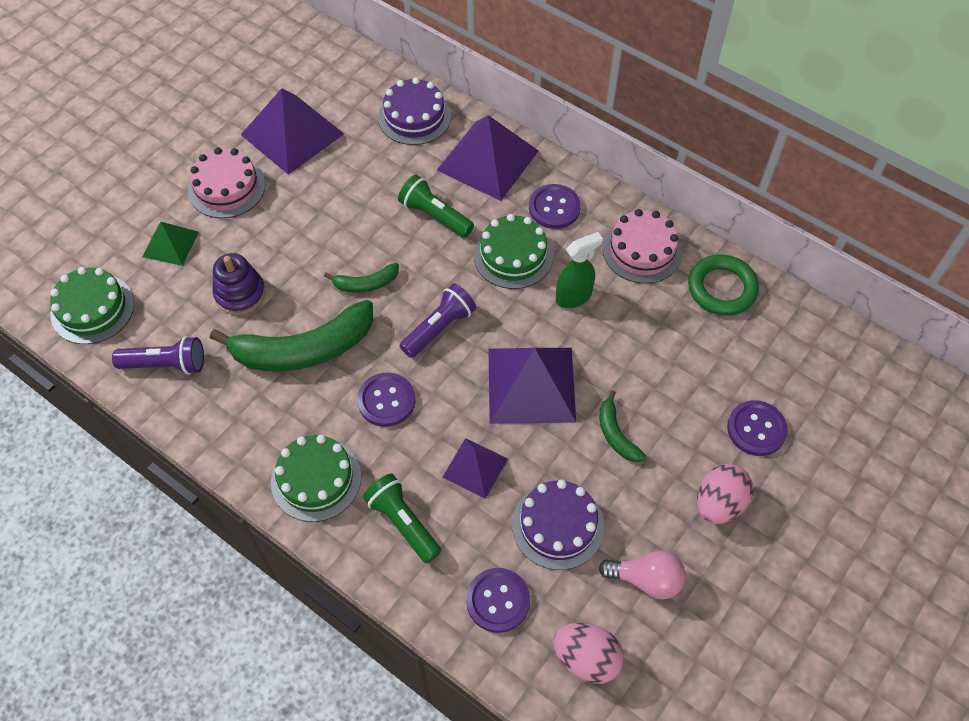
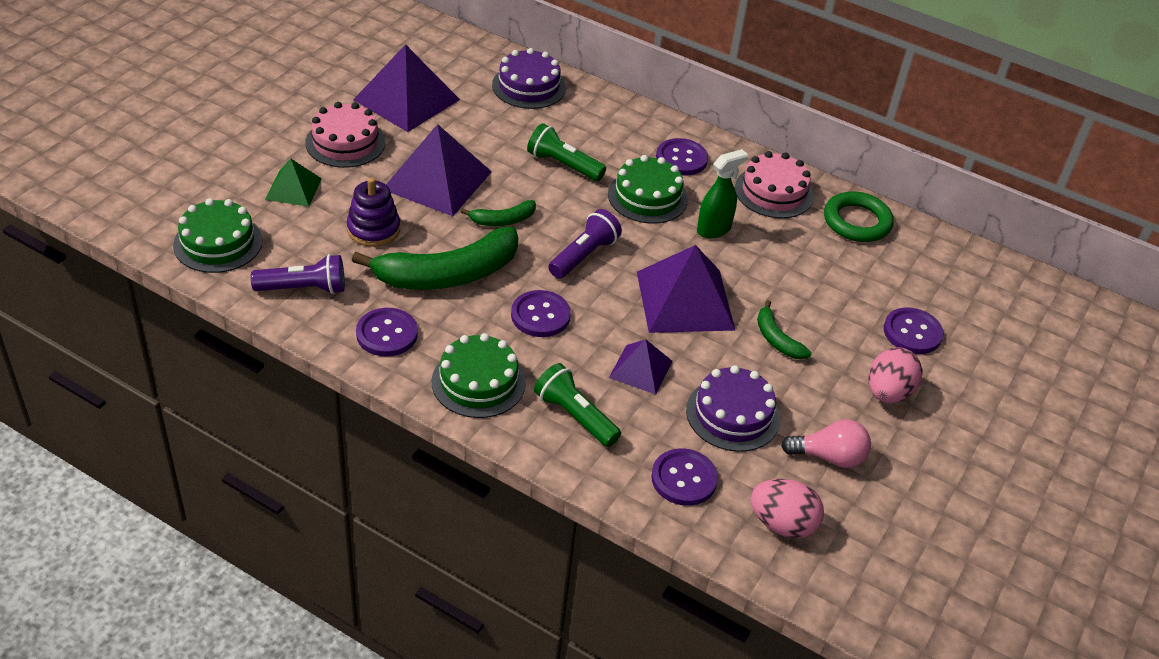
camera: 10 degrees left, 15 degrees down
(237, 420) = (387, 334): none -> purple button
(488, 160) = (608, 121): purple pyramid -> purple pyramid (437, 180)

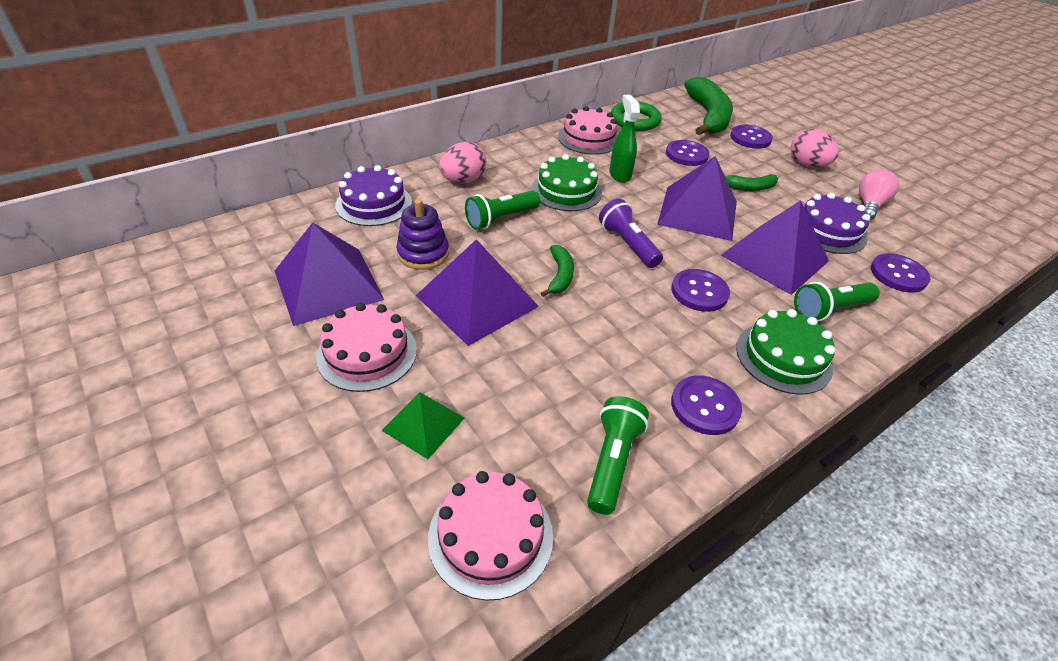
camera: 65 degrees left, 0 degrees up
(218, 243) = (490, 536): green cake -> pink cake
(304, 288) = (612, 461): purple flashlight -> green flashlight
(373, 229) = (532, 371): purple stacking toy -> purple stacking toy (423, 254)
(448, 274) = (625, 334): green banana -> green banana (708, 116)
(641, 369) = (774, 258): purple pyramid -> purple pyramid, size x1.82
(681, 159) = (528, 162): purple button -> purple button (686, 154)
(782, 524) = (938, 245): pink egg -> pink egg (463, 180)

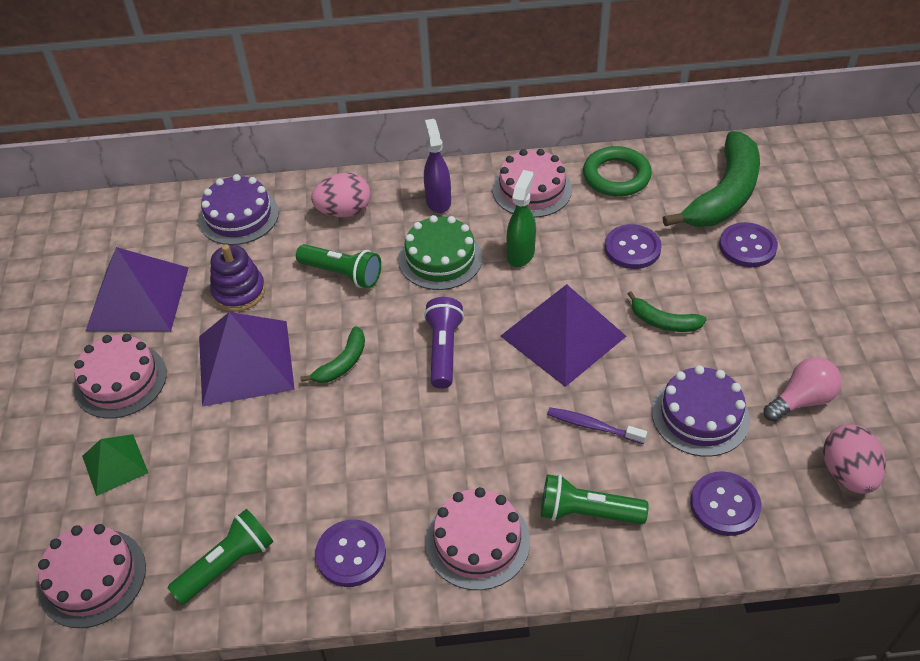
camera: 35 degrees right, 5 degrees up
(501, 219) = (342, 274): green flashlight -> green flashlight turned 150 degrees counterclockwise
(530, 158) = (438, 201): none -> purple spray bottle
(699, 292) = (464, 435): purple button -> none
(774, 258) = (593, 426): purple pyramid -> purple toothbrush
(783, 357) = (477, 541): green cake -> pink cake
(807, 165) = (783, 312): pink egg -> pink egg (847, 473)

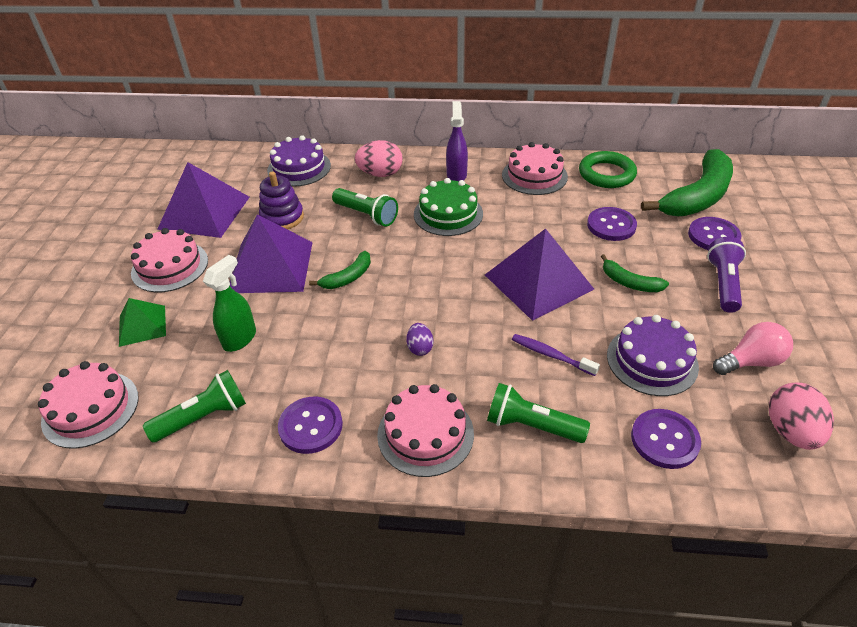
camera: 10 degrees right, 5 degrees down
(443, 350) = (434, 279): purple flashlight -> purple flashlight (723, 284)
(448, 440) = (420, 348): none -> purple egg
(521, 254) = (515, 218): green spray bottle -> green spray bottle (240, 338)

